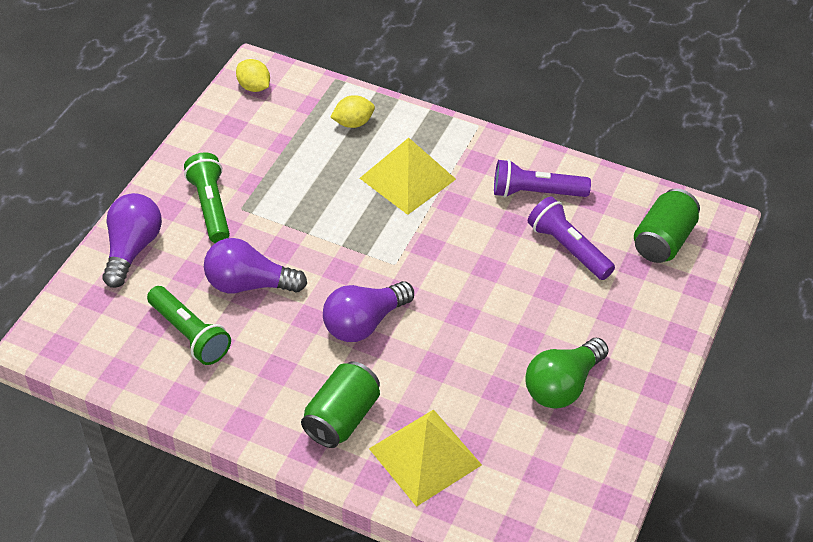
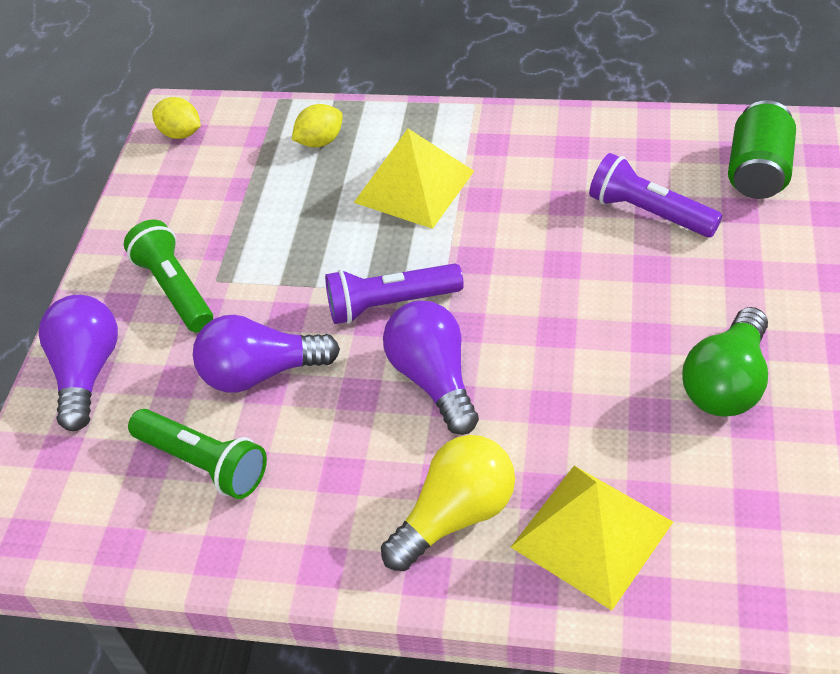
camera: 10 degrees left, 0 degrees up
(342, 417) = (456, 515): green can -> yellow light bulb
(364, 323) = (433, 378): purple light bulb -> purple light bulb turned 120 degrees clockwise
(536, 192) = (578, 160): purple flashlight -> purple flashlight (390, 304)

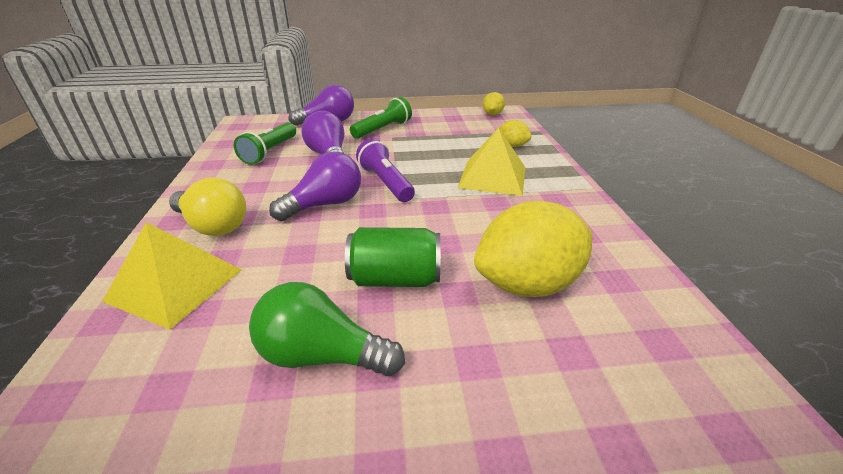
camera: 70 degrees right, 15 degrees down
(648, 212) = (528, 284): purple flashlight -> yellow lemon
(757, 172) = (644, 364): green can -> green can (395, 279)

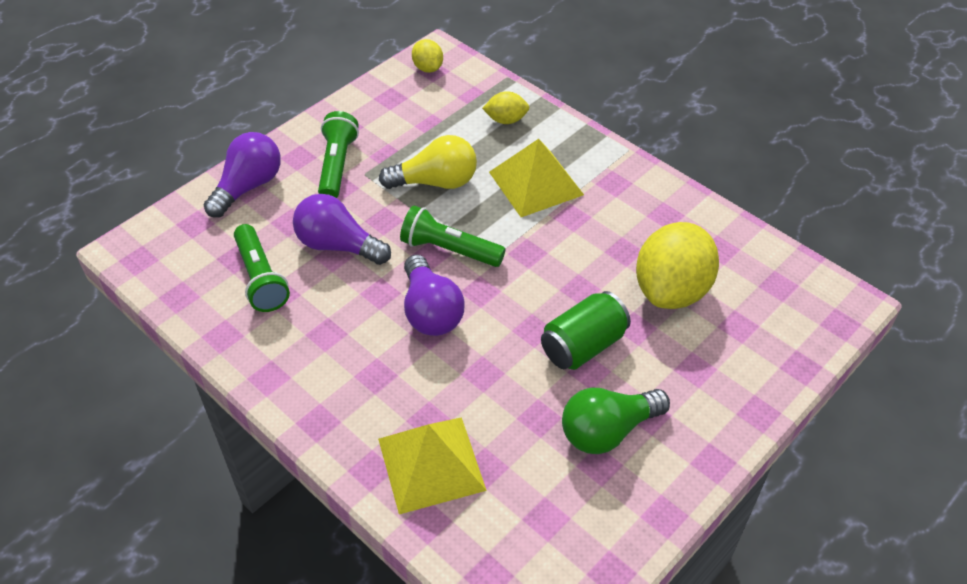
camera: 40 degrees left, 15 degrees up
(213, 226) = (366, 399): yellow light bulb -> yellow light bulb (436, 182)
(325, 204) = (430, 311): purple light bulb -> purple light bulb turned 150 degrees clockwise
(385, 183) = (449, 250): purple flashlight -> green flashlight

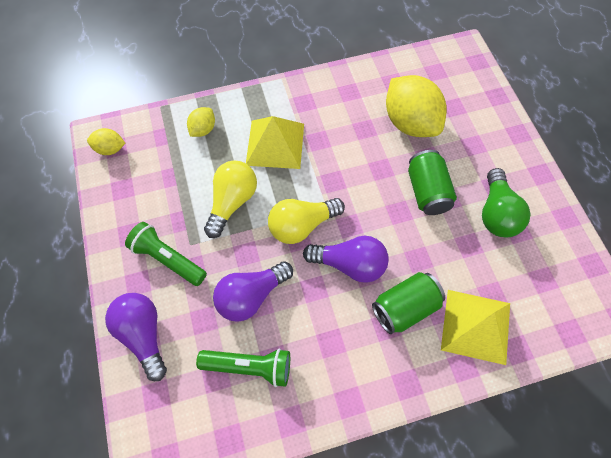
camera: 60 degrees left, 15 degrees up
(409, 383) = (404, 308): none -> green can
(449, 250) = (301, 225): green flashlight -> yellow light bulb

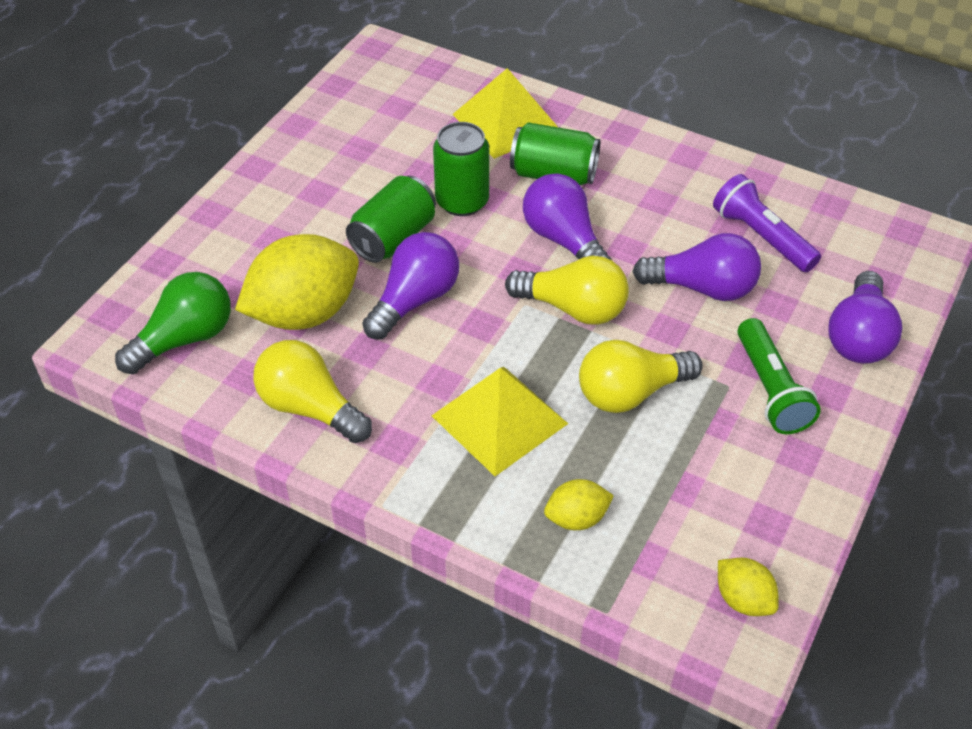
camera: 135 degrees left, 15 degrees down
(249, 367) = (761, 237): green flashlight -> purple flashlight
(353, 89) = (309, 407): none -> yellow light bulb
(375, 168) = (415, 300): none -> purple light bulb
(410, 123) = (304, 313): yellow lemon -> yellow lemon turned 45 degrees clockwise
(426, 243) = (462, 201): none -> green can
(496, 213) = (355, 172): green light bulb -> green light bulb (185, 339)

